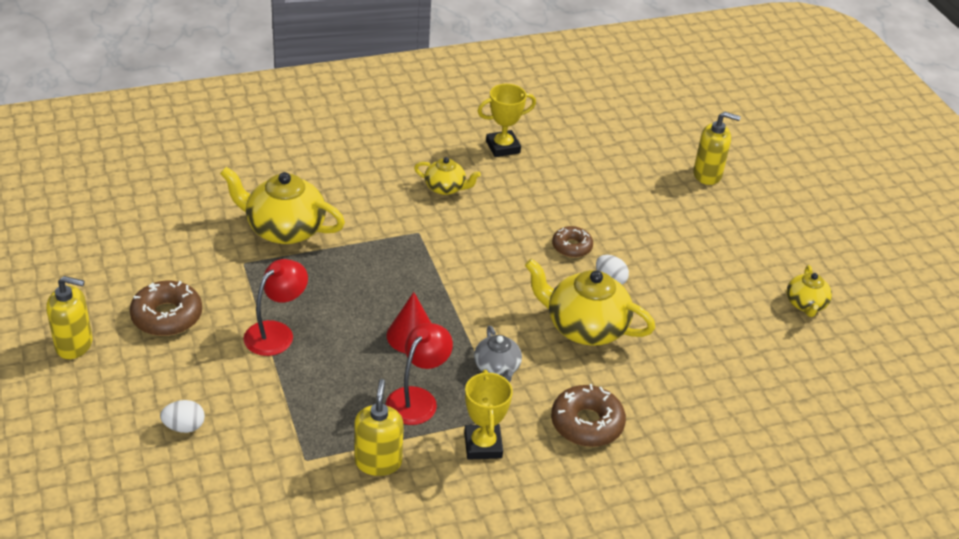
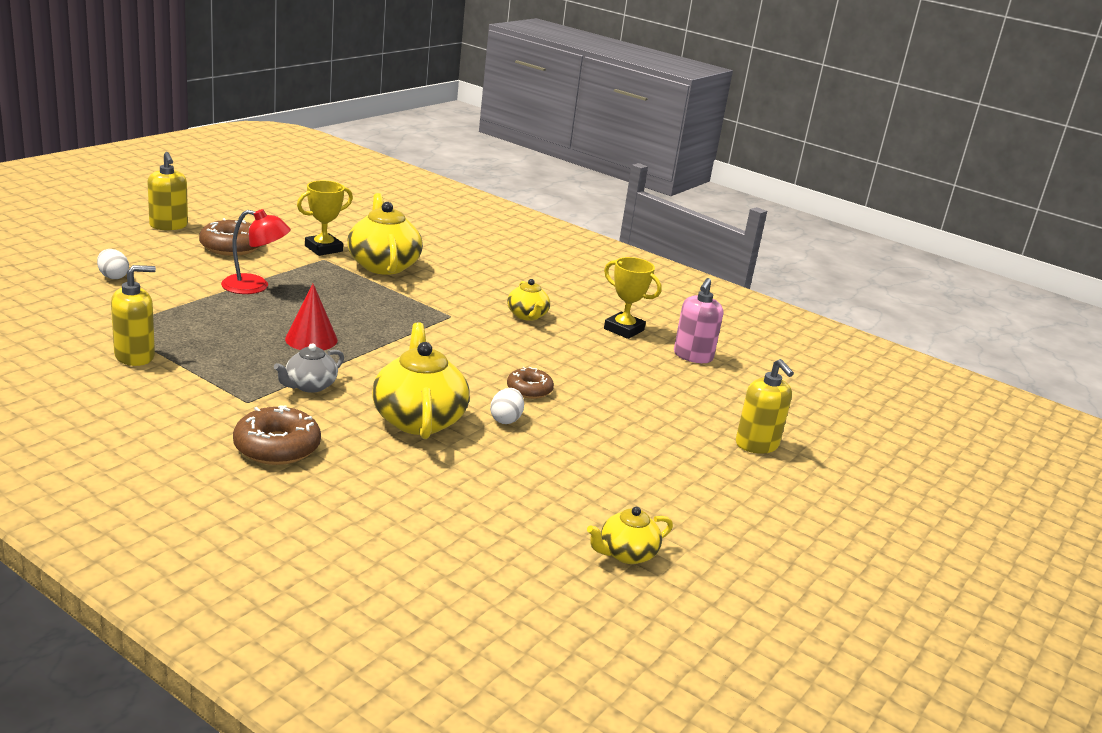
camera: 55 degrees right, 15 degrees down
(417, 398) = (231, 357): red lamp -> none
(483, 445) = (197, 399): yellow trophy -> yellow trophy (323, 249)
(567, 135) = (693, 356): none -> pink soap dispenser

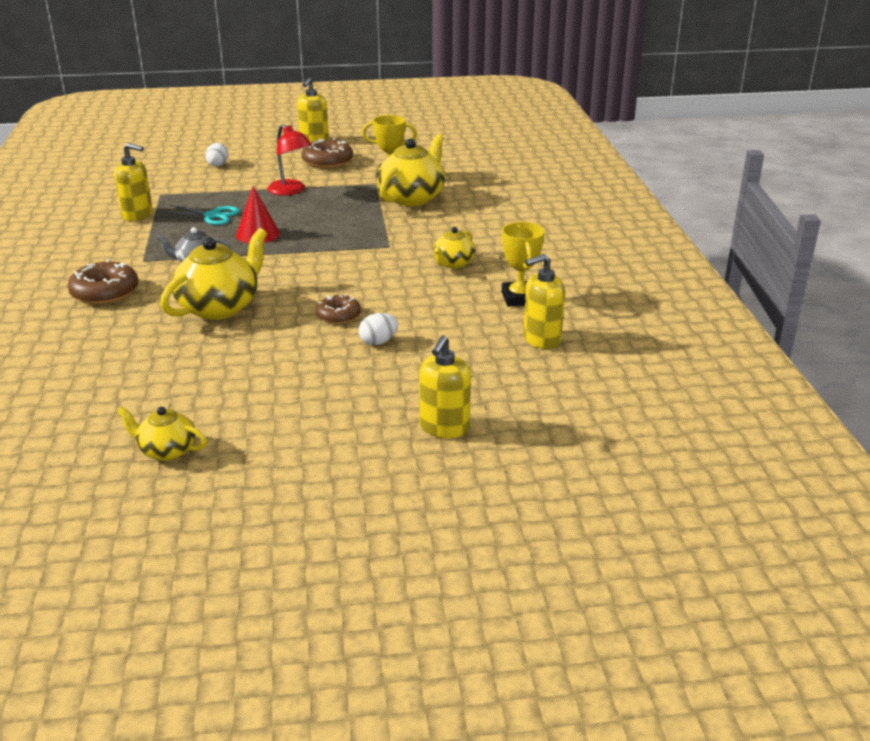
camera: 50 degrees right, 5 degrees up
(224, 334) = (212, 216): none -> turquoise scissors
(506, 419) = (277, 329): white egg -> white egg (378, 342)
(693, 356) = (541, 339): pink soap dispenser -> yellow soap dispenser

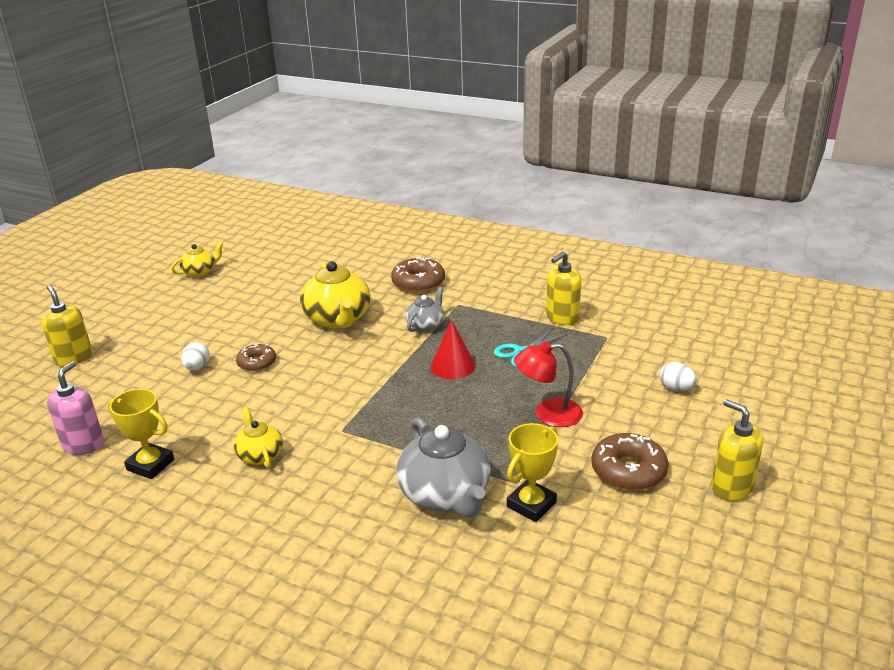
camera: 125 degrees right, 0 degrees up
(412, 198) = (446, 495): yellow teapot -> grey teapot
(541, 339) = (83, 444): yellow soap dispenser -> pink soap dispenser

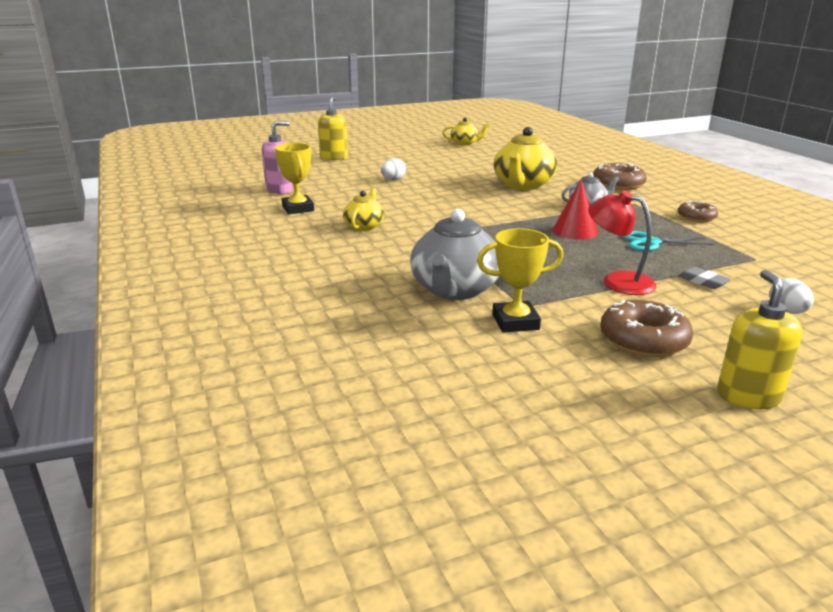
camera: 40 degrees right, 5 degrees down
(257, 363) = (433, 188): brown donut -> brown donut (696, 217)
(562, 318) = (725, 235): yellow soap dispenser -> none
(600, 382) = (703, 281): none -> grey eraser

